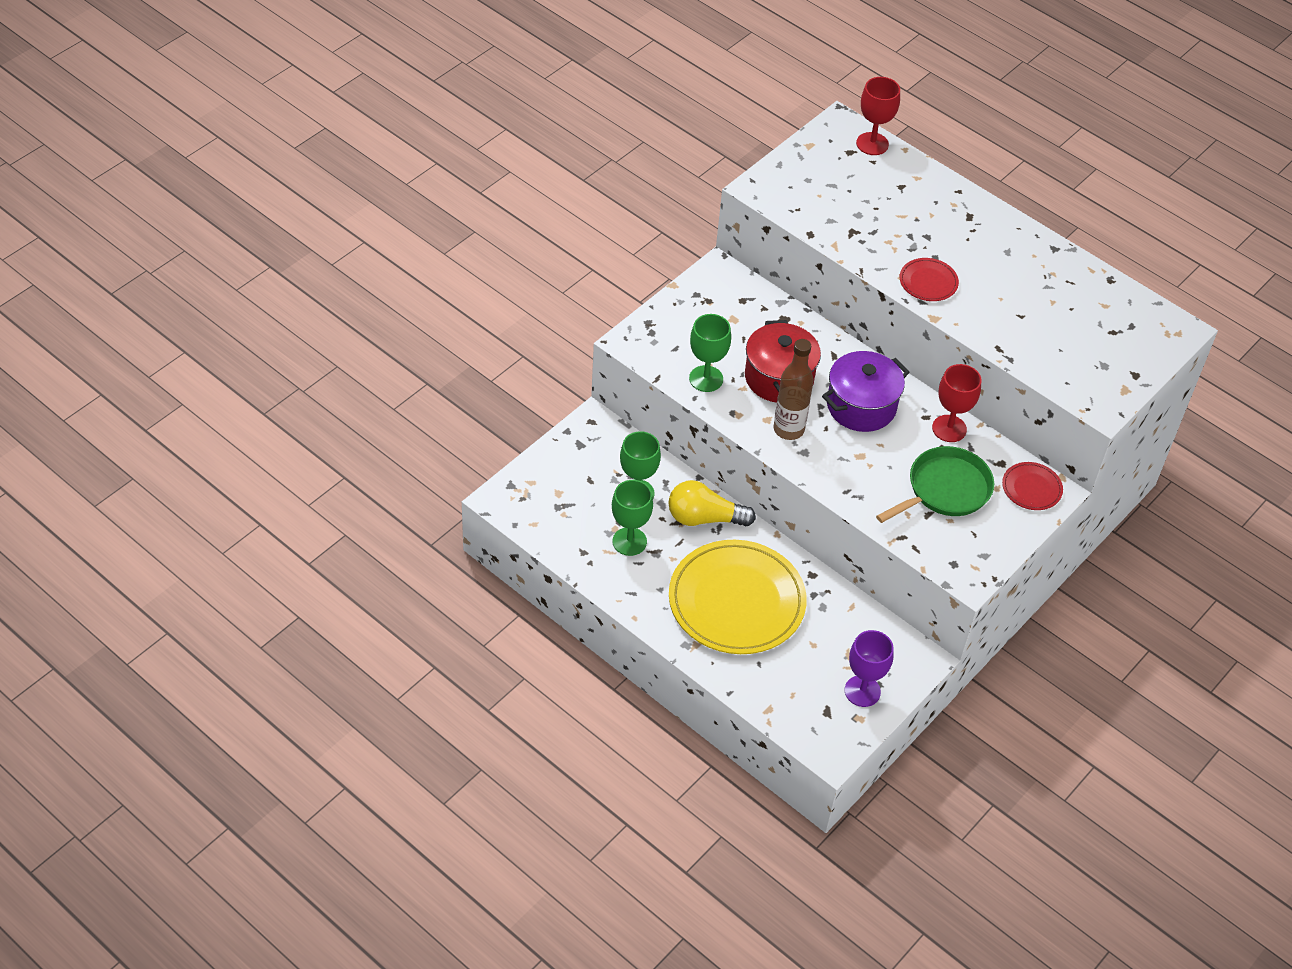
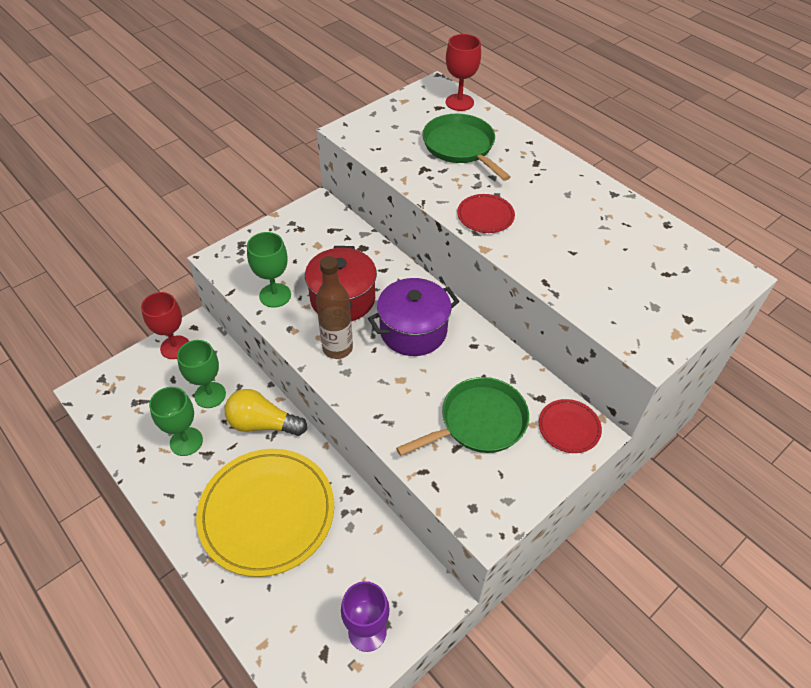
camera: 10 degrees right, 0 degrees up
(885, 202) = (460, 147): none -> green pan
(949, 428) = (494, 359): red goblet -> red goblet (175, 347)

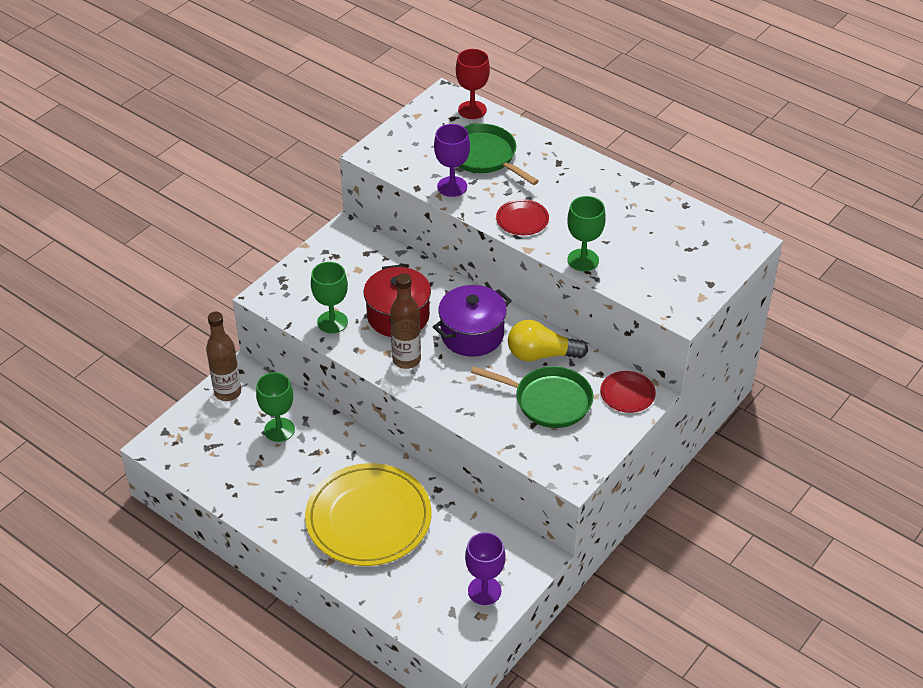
camera: 10 degrees left, 5 degrees down
(175, 347) = (227, 392): red goblet -> brown bottle
(186, 441) = (271, 473): green goblet -> green goblet (583, 260)
(263, 424) = (340, 447): yellow light bulb -> yellow light bulb (541, 354)
(420, 172) = (452, 186): none -> purple goblet
(479, 422) = (549, 401): green pan -> green pan turned 60 degrees clockwise

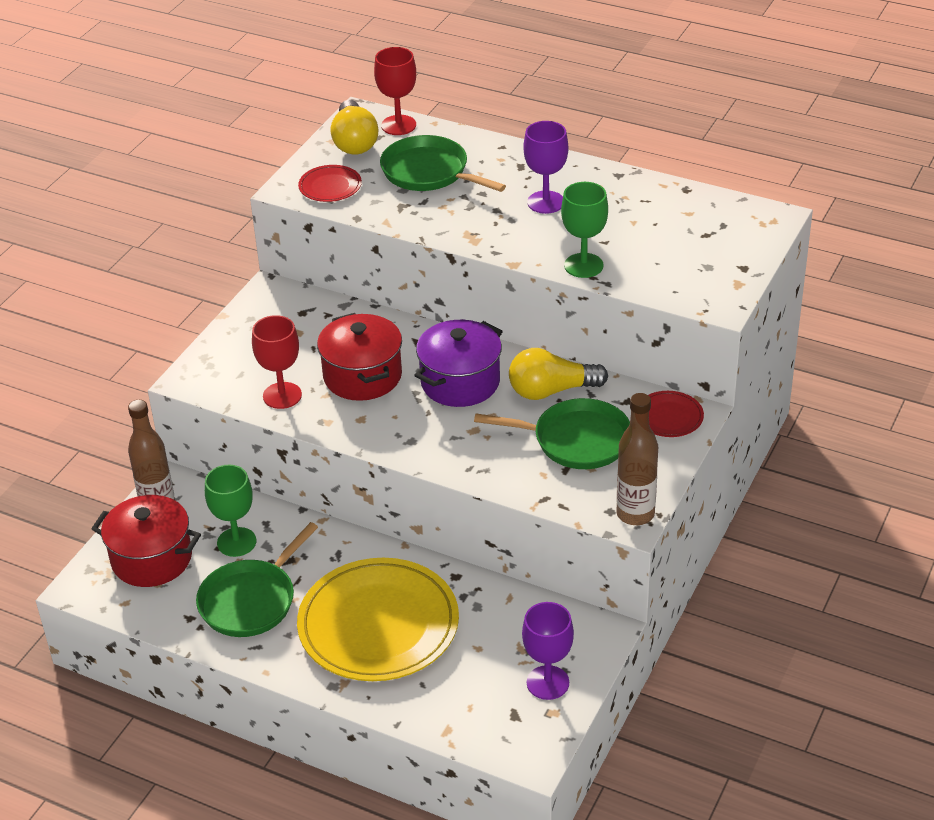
camera: 10 degrees left, 5 degrees down
(213, 432) = (151, 559): none -> red pot
(278, 480) = (251, 601): none -> green pan
(332, 322) = (282, 395): green goblet -> red goblet
(406, 360) = (387, 423): brown bottle -> brown bottle (635, 514)
(433, 119) = (354, 142): none -> yellow light bulb
(452, 186) = (399, 210): purple goblet -> purple goblet (546, 202)
(522, 219) = (496, 233): red plate -> red plate (330, 186)

